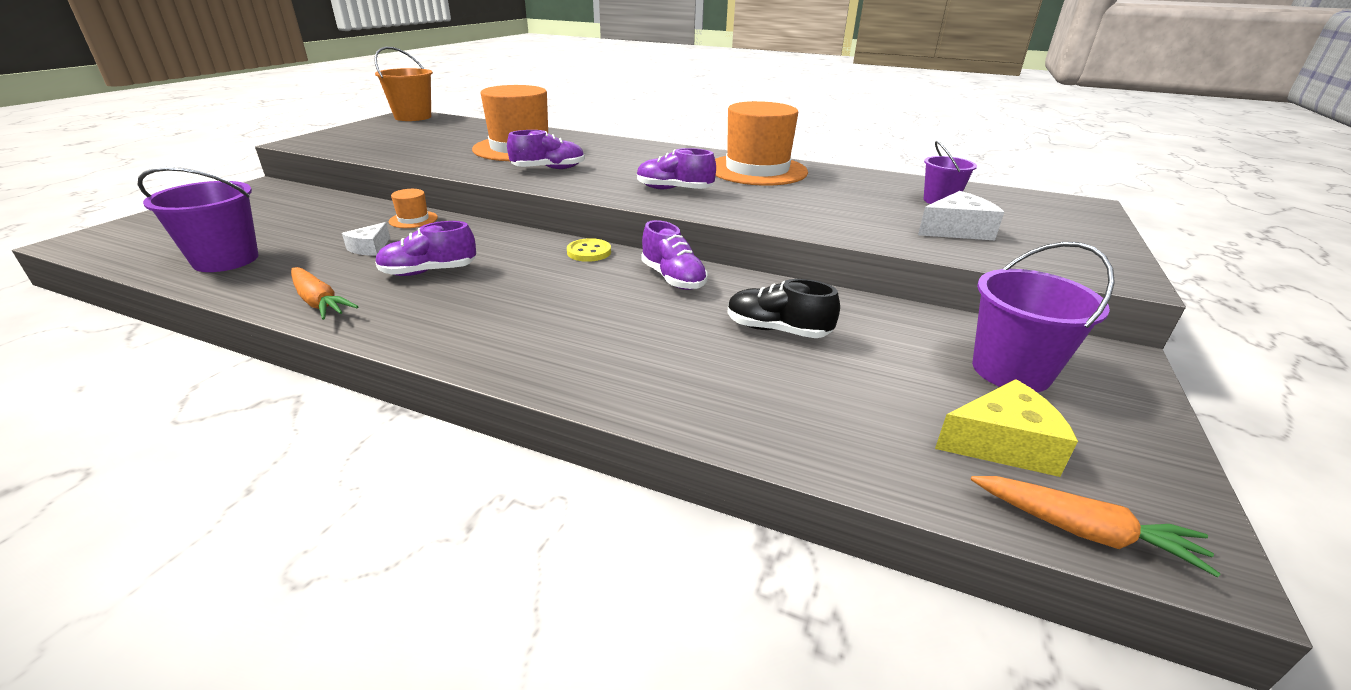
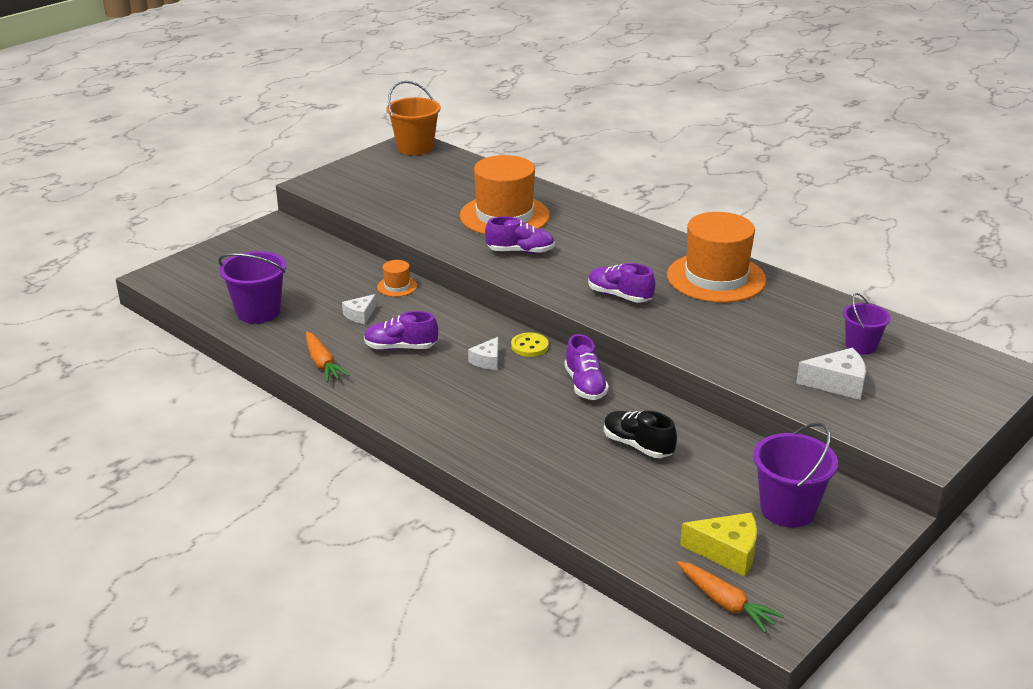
camera: 20 degrees right, 0 degrees up
(544, 271) = (487, 361): none -> white cheese

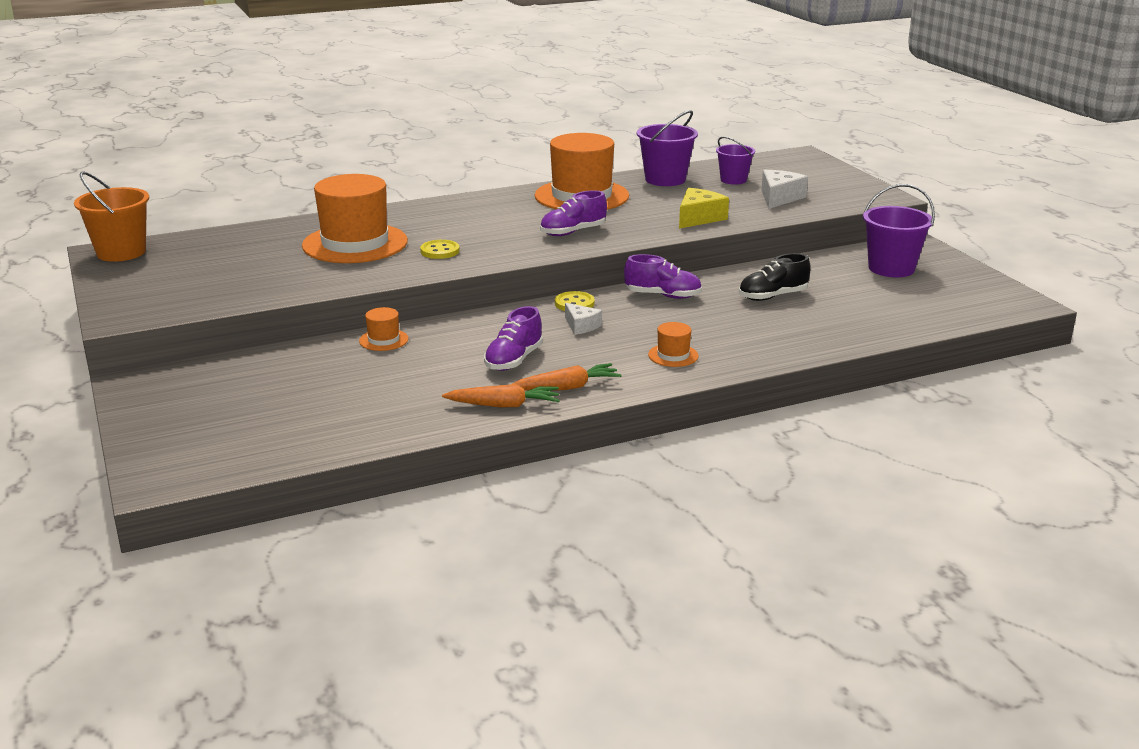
camera: 65 degrees left, 5 degrees down
(258, 312) = (343, 424): purple bucket -> purple bucket (665, 179)
(360, 315) = (422, 369): white cheese -> none
(462, 418) = (673, 355): none -> orange hat
(520, 251) = (440, 251): purple shoe -> yellow button
(725, 603) = (995, 313): orange carrot -> orange carrot (566, 387)
(727, 552) = (934, 298): yellow cheese -> yellow cheese (699, 218)

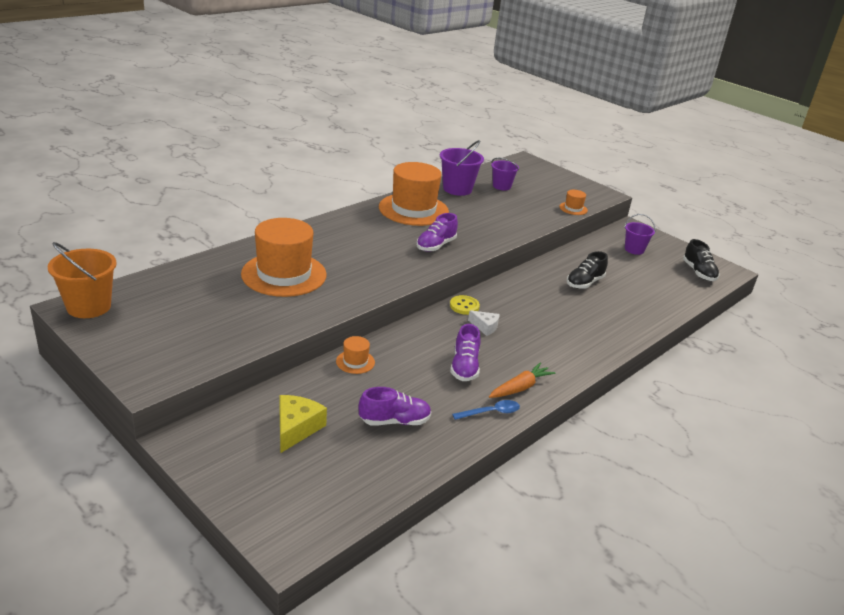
camera: 25 degrees left, 5 degrees up
(440, 251) = (355, 275): yellow button -> none
(504, 405) = (491, 412): orange carrot -> blue spoon
(663, 296) = (516, 291): purple shoe -> purple shoe (394, 421)
(673, 355) = (565, 345): orange hat -> orange hat (573, 208)
(699, 218) = (508, 224): yellow cheese -> yellow cheese (296, 428)
(779, 198) = (543, 200): white cheese -> none
(891, 268) = (634, 249): purple bucket -> purple bucket, size x0.64
(971, 301) = (698, 272): none -> black shoe

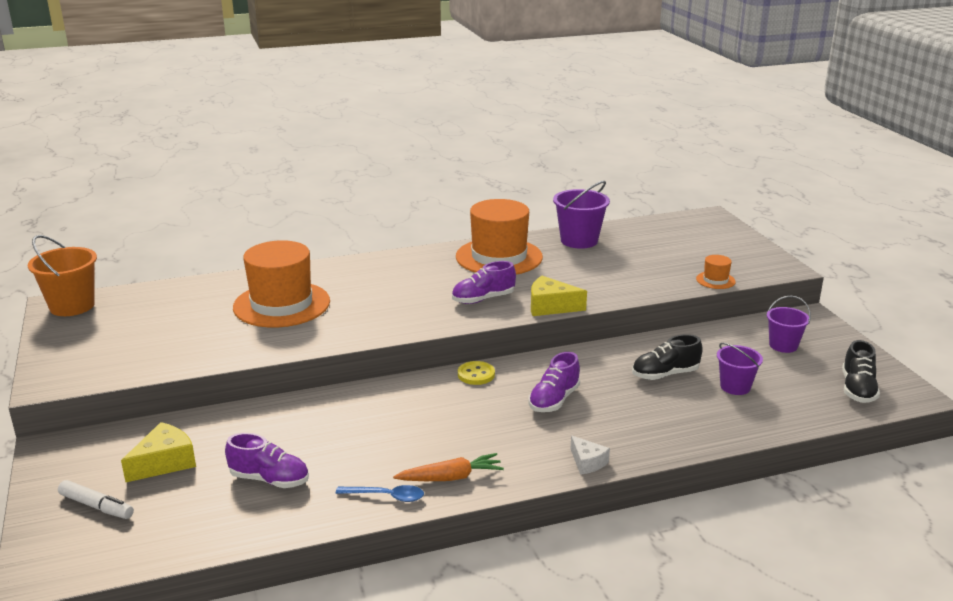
camera: 30 degrees right, 5 degrees down
(276, 479) = (96, 506): none -> white marker
(355, 362) = (291, 410): orange hat -> none
(464, 367) = (407, 440): purple shoe -> purple shoe (554, 400)
(485, 327) = (478, 402): white cheese -> white cheese (587, 462)
(488, 244) = (550, 306): none -> yellow cheese
(501, 186) = (642, 243): purple bucket -> purple bucket (735, 387)

